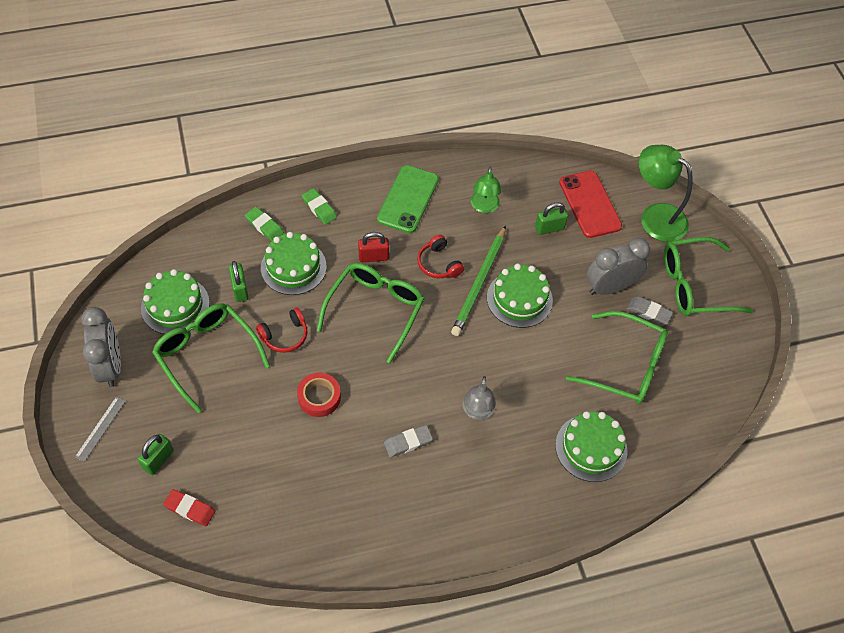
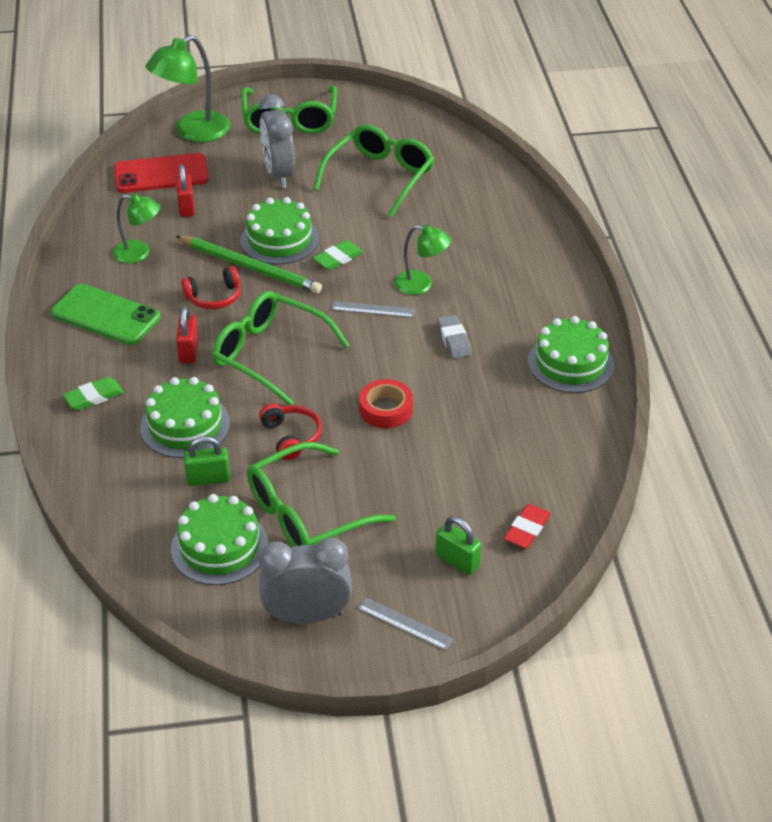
camera: 80 degrees left, 15 degrees down
(264, 226) = (107, 452): green eraser -> green eraser (338, 258)
(439, 377) = (373, 309): none -> grey ruler
(477, 412) = (421, 285): grey lamp -> green lamp
(549, 228) = (186, 207): green padlock -> red padlock
(591, 448) = (472, 211): green cake -> green cake (570, 363)
(648, 312) = (317, 153): grey eraser -> none

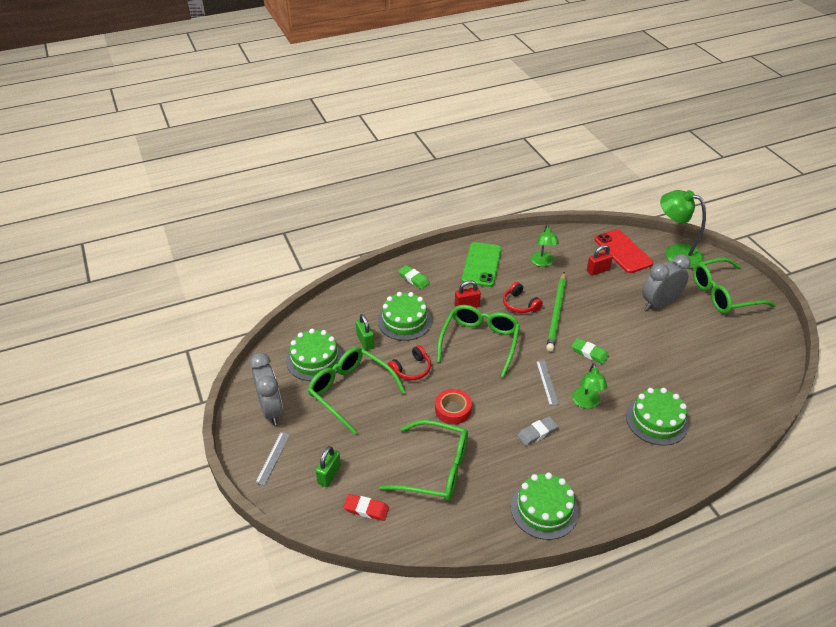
camera: 75 degrees right, 0 degrees up
(279, 239) = (592, 320): green cake -> green cake (656, 420)
(380, 177) = (692, 355): green glasses -> green glasses (435, 469)

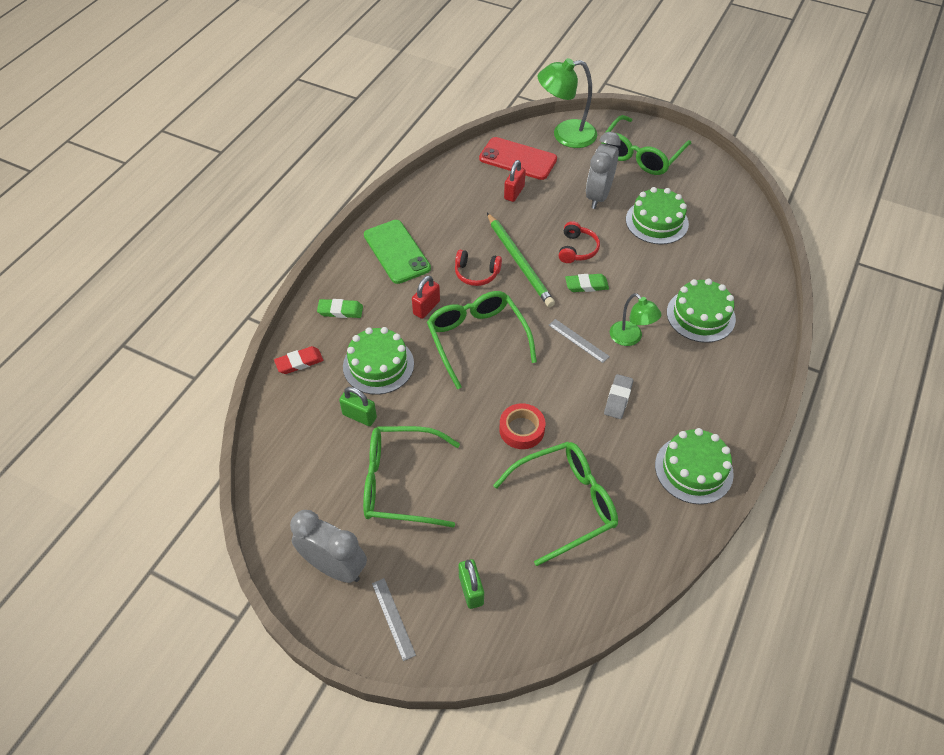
camera: 40 degrees left, 10 degrees up
(314, 359) = (324, 474): green cake -> green cake (656, 221)
(366, 509) = (543, 596): red eraser -> red eraser (299, 362)
(411, 369) = (439, 414): red headphones -> red headphones (577, 249)
(542, 263) = (455, 214): green lamp -> none

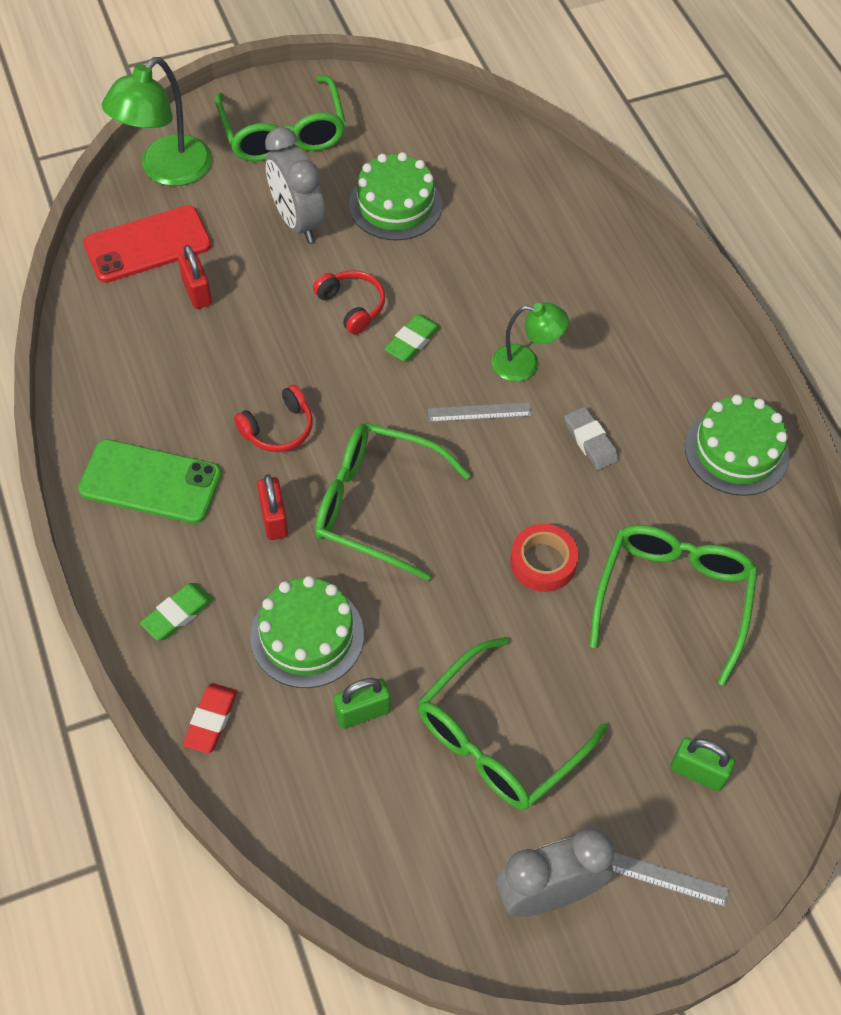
camera: 50 degrees left, 5 degrees up
(519, 262) = (308, 374): green pencil -> none
(700, 315) = (560, 280): green cake -> none

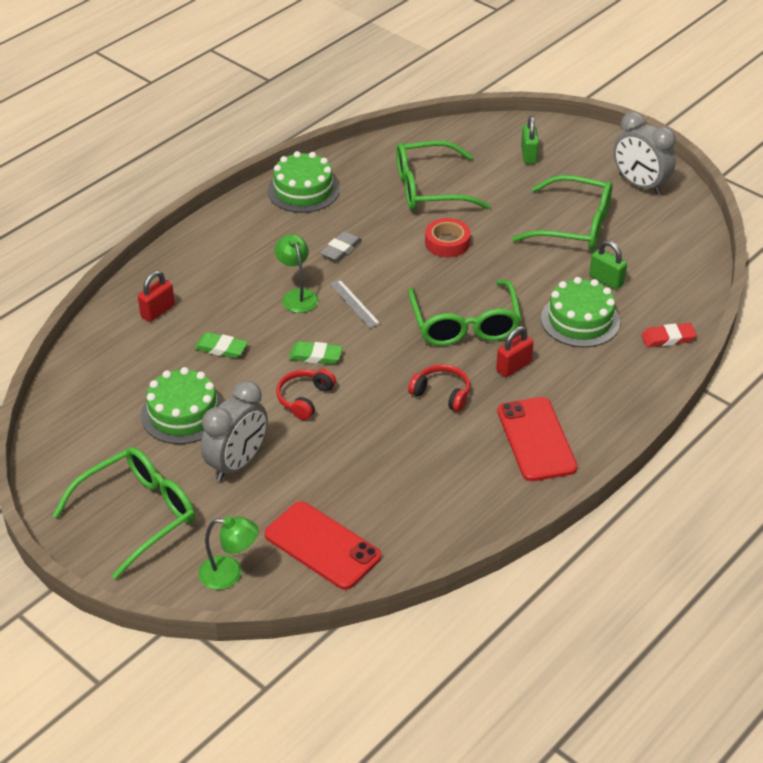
camera: 115 degrees left, 15 degrees down
(150, 482) = (536, 439): green phone -> red phone
(166, 171) = (230, 574): green lamp -> green lamp, size x0.61
(177, 614) = (617, 382): green eraser -> green eraser (221, 348)
(197, 292) = (351, 492): red padlock -> red padlock (158, 311)
(666, 878) = (595, 151): grey ruler -> none

